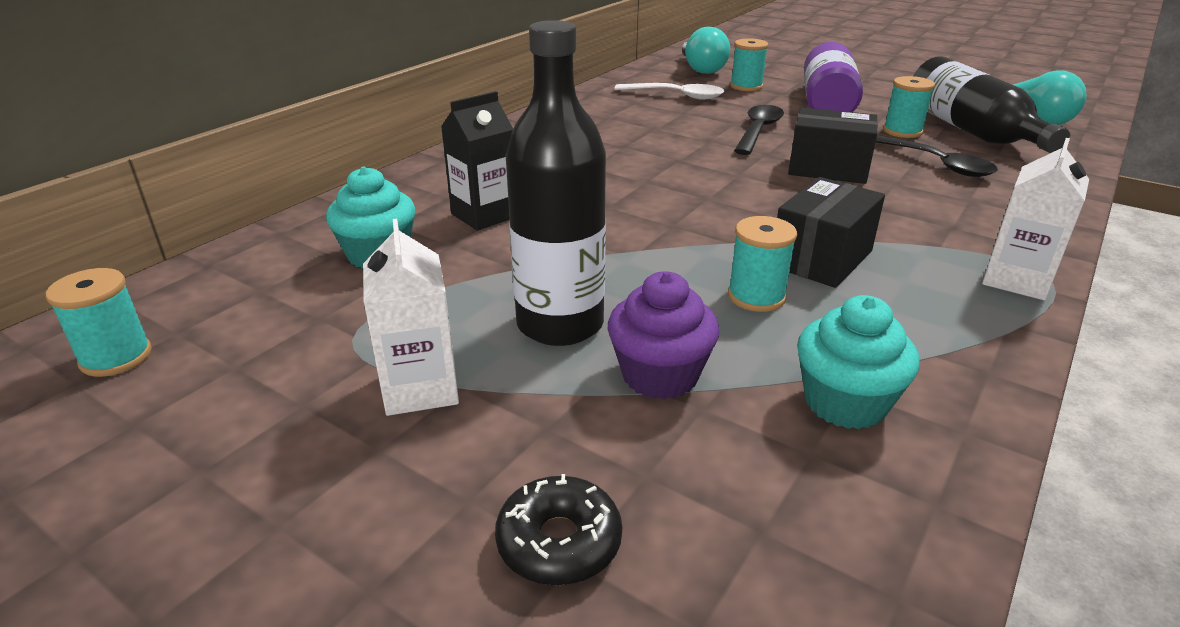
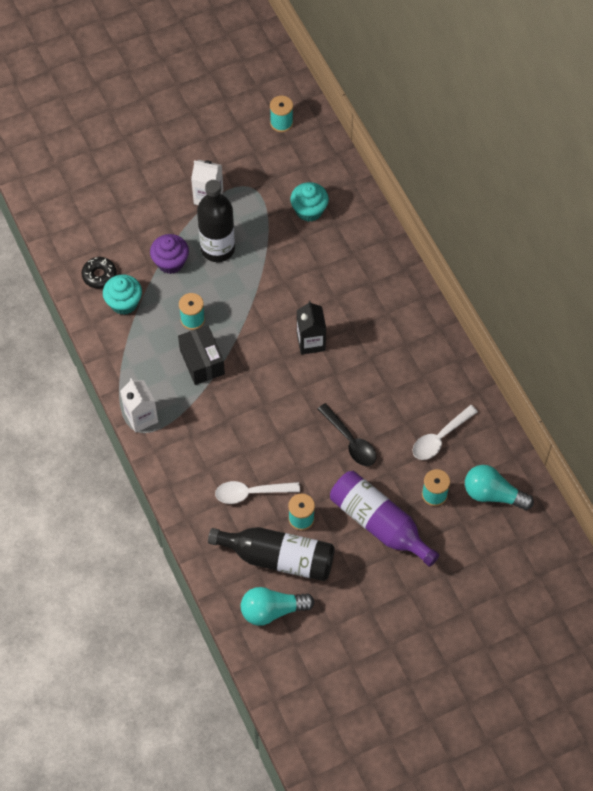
camera: 120 degrees right, 30 degrees up
(484, 215) = (322, 260): black carton -> black carton (311, 342)
(559, 542) = (125, 206): black donut -> black donut (99, 275)
(828, 169) = (279, 435): black box -> none
(936, 163) = (251, 493): black spoon -> white spoon

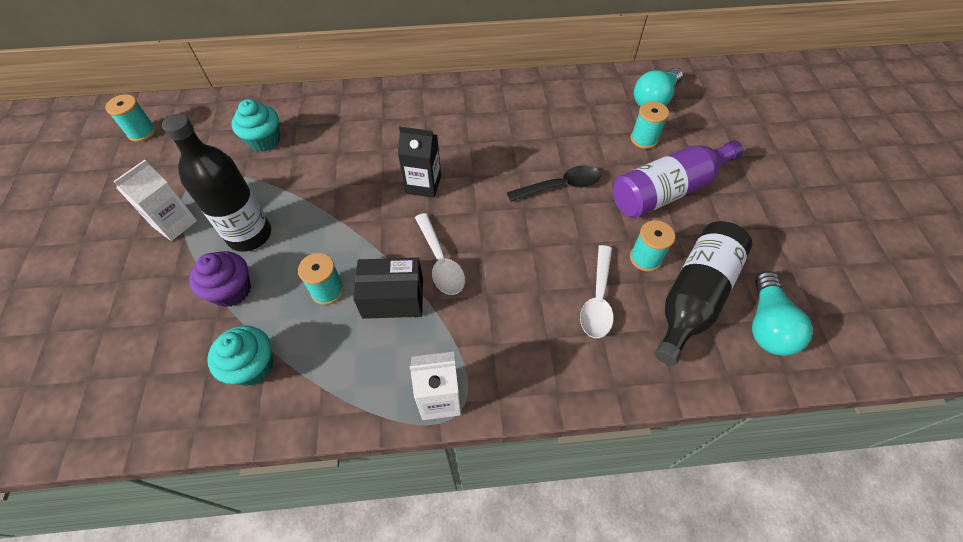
camera: 70 degrees left, 5 degrees down
(99, 275) = (189, 386): black donut -> none
(440, 438) = (581, 118): white spoon -> white spoon (440, 261)

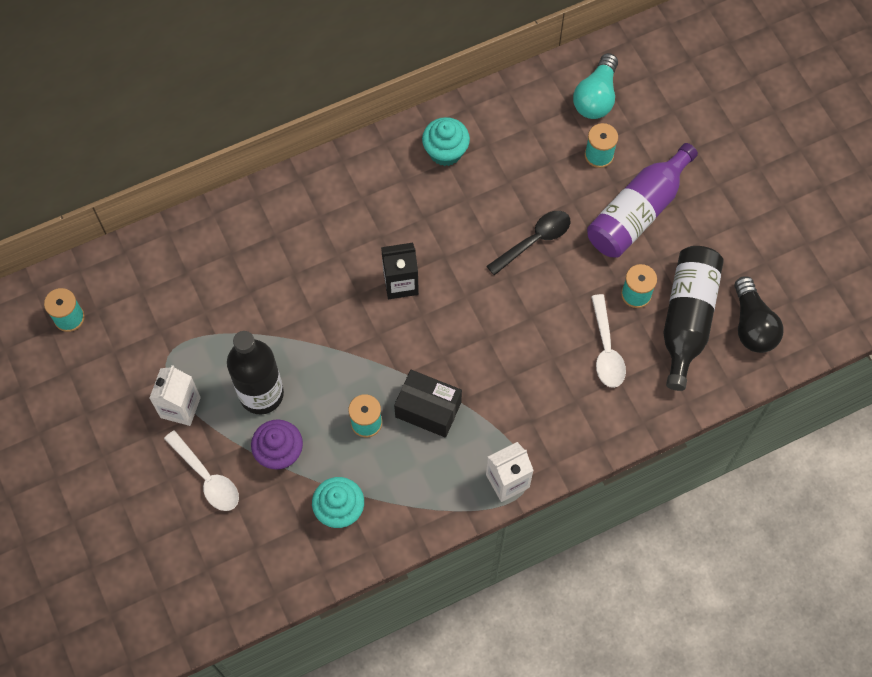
camera: 20 degrees left, 10 degrees up
(264, 140) = (209, 284): turquoise cupcake -> turquoise cupcake (445, 151)
(393, 298) = (428, 409): black box -> black box turned 45 degrees clockwise
(440, 261) = (454, 360): white spoon -> white spoon (207, 477)
(766, 325) = (752, 325): turquoise light bulb -> black light bulb

